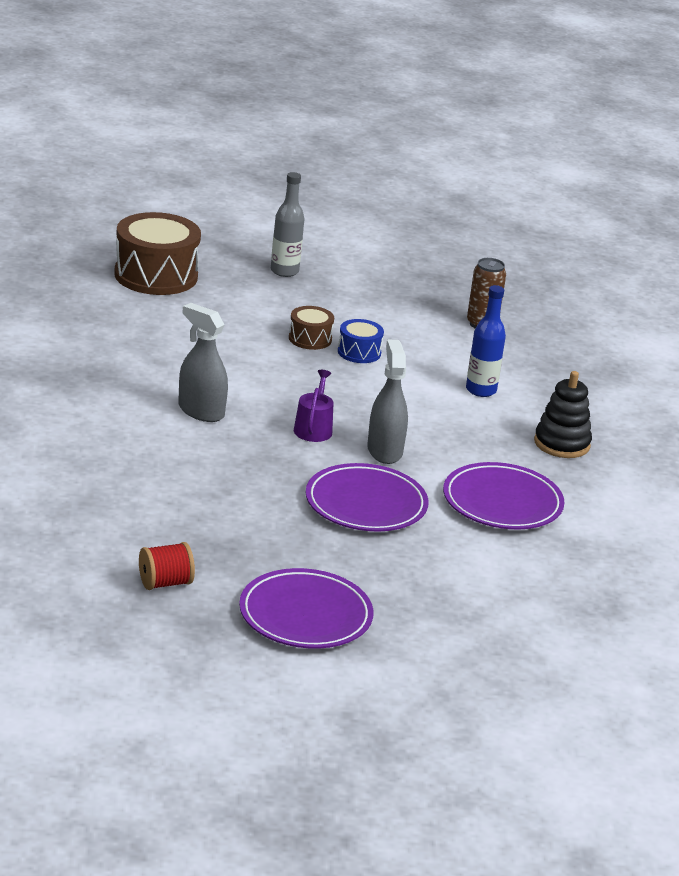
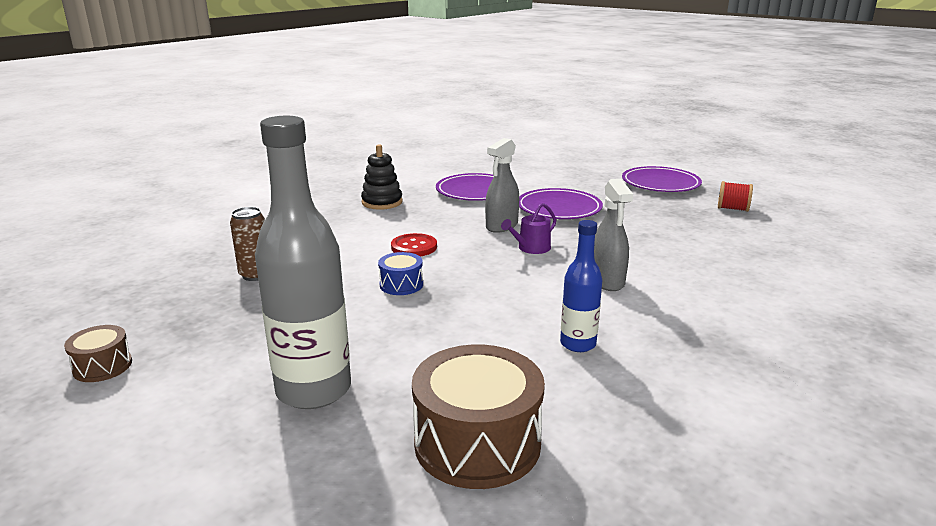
camera: 135 degrees left, 5 degrees down
(284, 271) = (314, 390): grey bottle -> grey bottle, size x1.87
(310, 339) = (422, 308): brown drum -> brown drum (102, 366)
(418, 393) = (414, 247): none -> red button
(481, 390) = (365, 237): blue bottle -> blue bottle (578, 344)

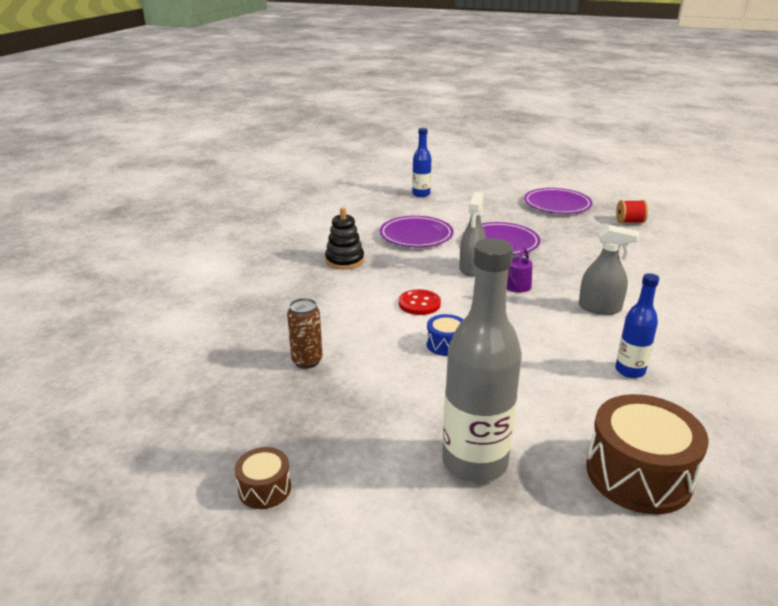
camera: 20 degrees left, 5 degrees up
(519, 159) = (421, 194): none -> blue bottle
(607, 281) = (599, 308): grey spray bottle -> grey spray bottle turned 45 degrees counterclockwise

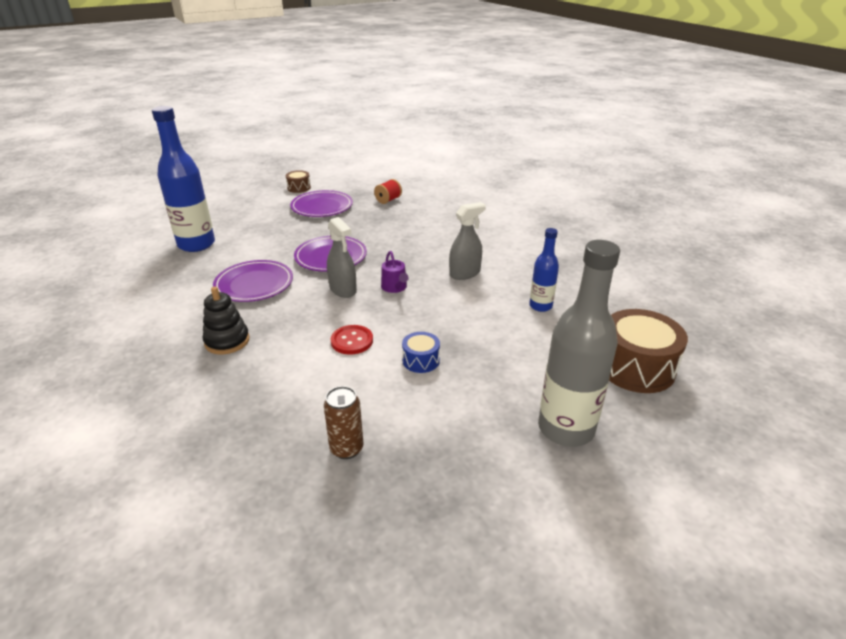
camera: 50 degrees left, 5 degrees up
(264, 488) = (491, 572): brown drum -> brown drum (299, 188)
(421, 194) = (196, 244): blue bottle -> blue bottle, size x1.87

